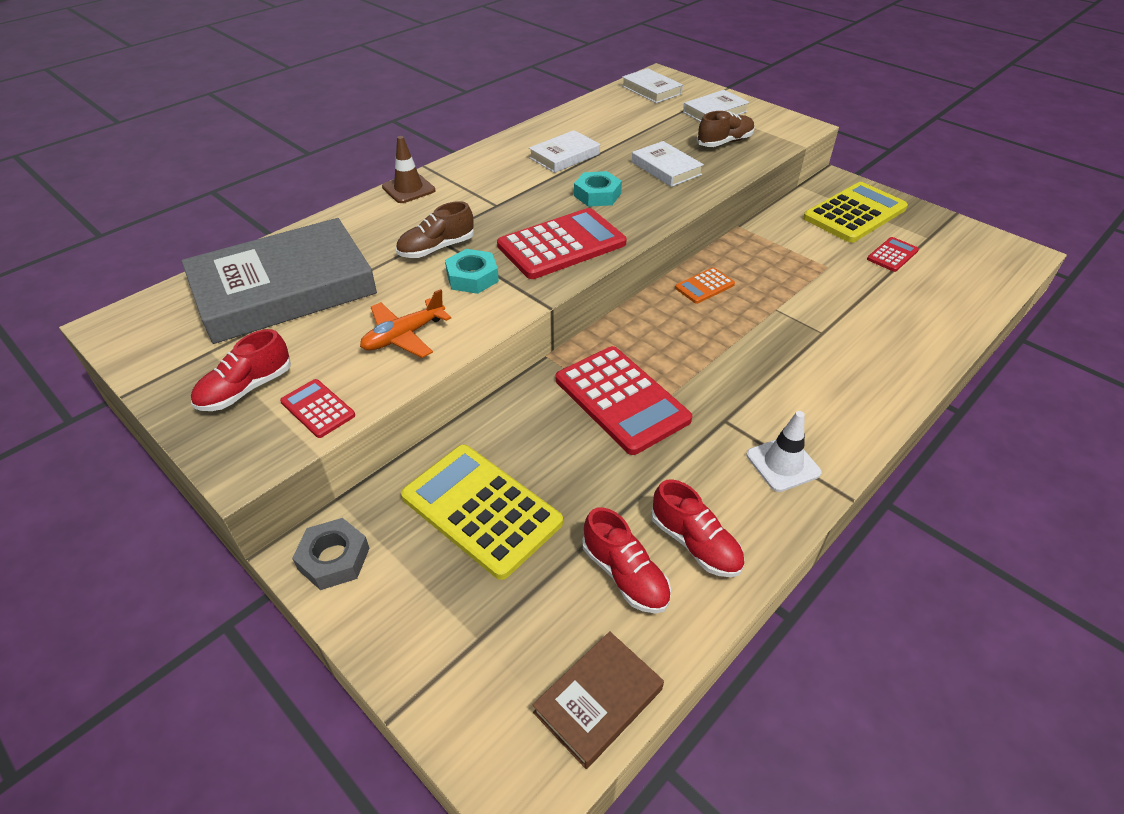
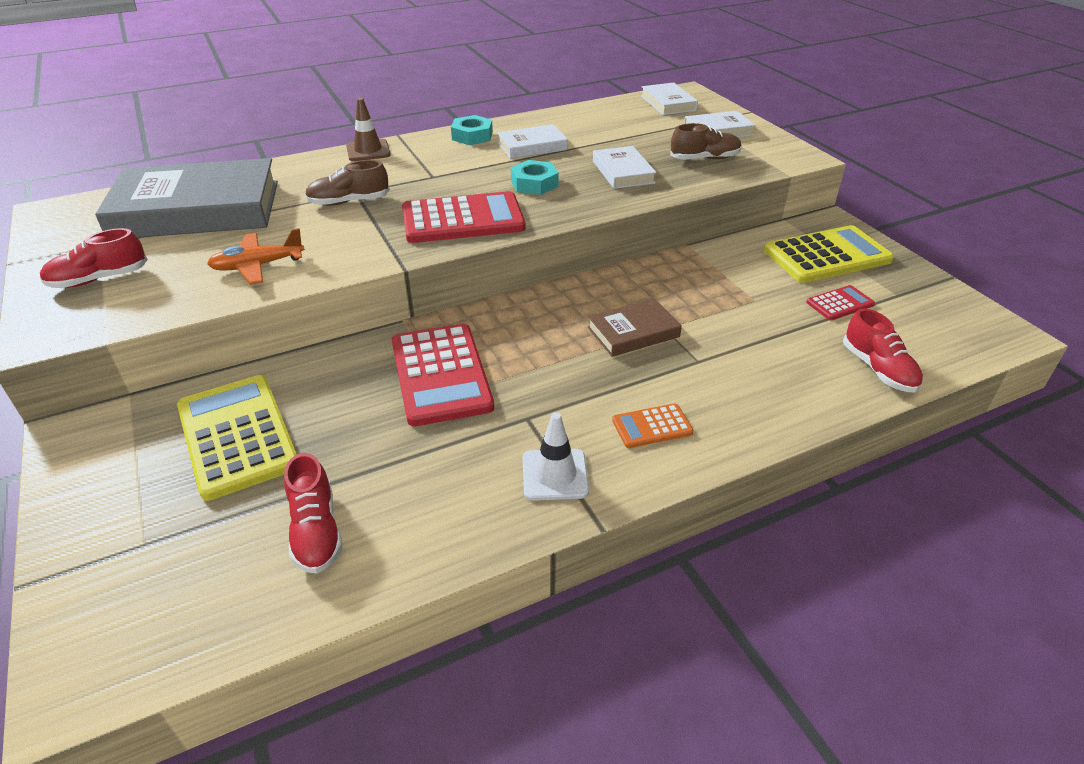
camera: 20 degrees right, 5 degrees down
(318, 409) = (138, 307): red calculator -> none
(334, 559) = (87, 441): grey nut -> none
(472, 277) = (358, 231): turquoise nut -> turquoise nut (472, 136)
(598, 701) = (199, 635): brown book -> brown book (633, 332)
(695, 543) = (405, 523): red shoe -> red shoe (878, 369)
(704, 286) = (606, 292): orange calculator -> orange calculator (652, 426)

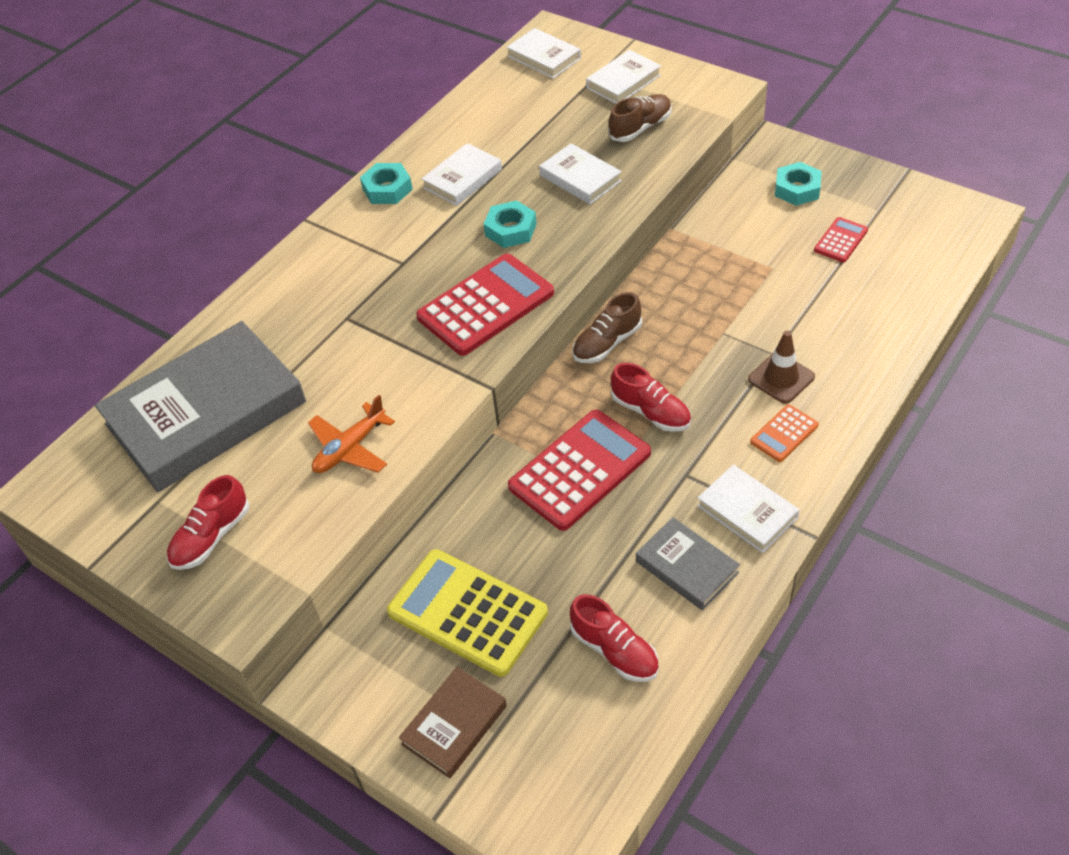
camera: 25 degrees left, 10 degrees up
(349, 202) = (353, 333): brown shoe -> brown shoe (607, 343)
(368, 151) = (298, 256): brown traffic cone -> brown traffic cone (781, 378)
(441, 374) = (580, 470): red calculator -> red calculator turned 90 degrees counterclockwise
(453, 493) = (687, 567): none -> grey book
(555, 475) = (747, 512): white traffic cone -> white book
(633, 332) = (700, 349): brown book -> brown book (454, 725)
(826, 256) = (797, 189): yellow calculator -> turquoise nut
(878, 369) = (909, 296): red shoe -> red shoe (651, 412)

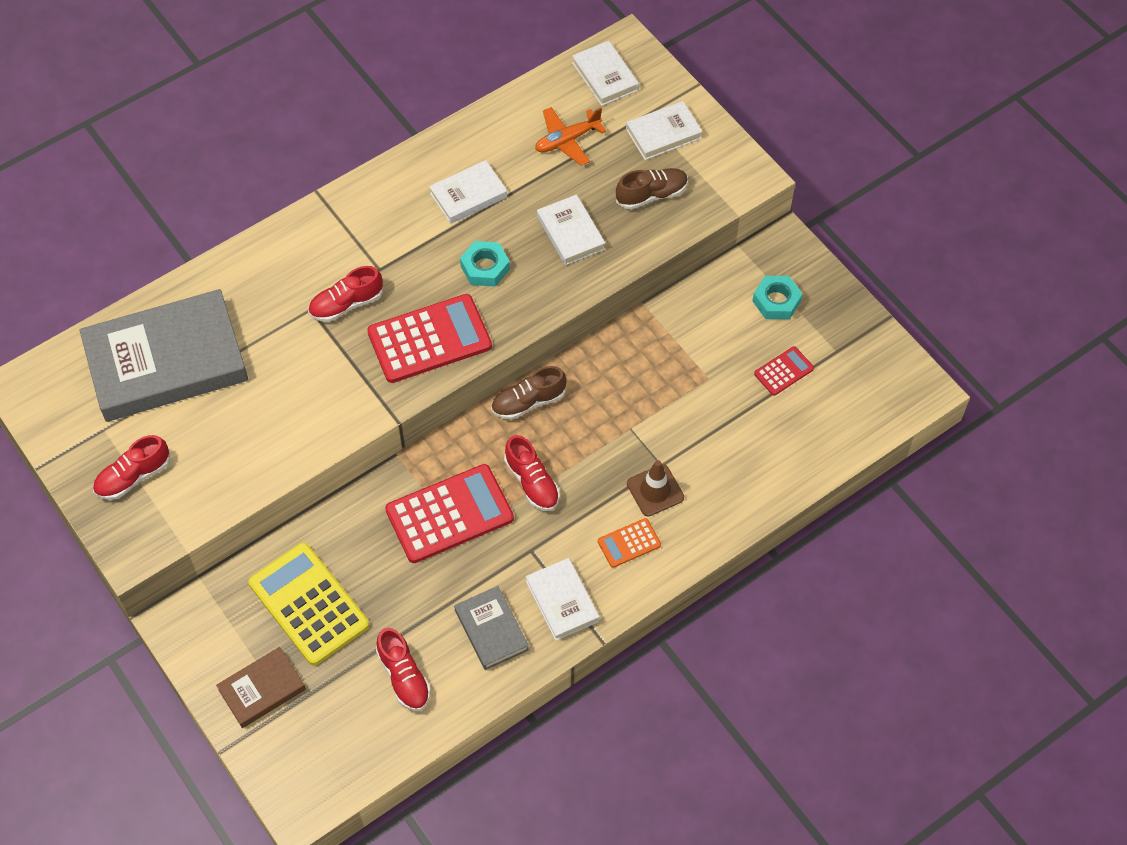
camera: 15 degrees right, 10 degrees up
(350, 448) = (266, 437): orange plane -> orange plane (567, 140)
(382, 302) = (346, 304): none -> red shoe
(387, 189) = (399, 182): turquoise nut -> none

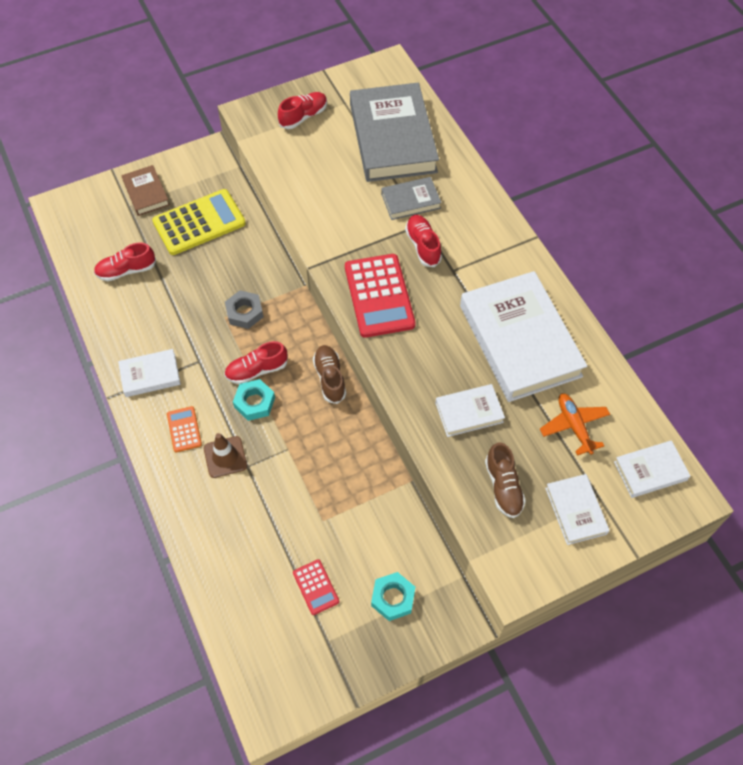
camera: 100 degrees right, 0 degrees up
(133, 477) = (303, 116): red shoe -> red shoe turned 75 degrees clockwise
(449, 514) = (244, 312): red calculator -> grey nut
(468, 195) = (520, 340): white book -> white book, size x2.11
(485, 267) = (442, 343): turquoise nut -> turquoise nut (254, 402)
(491, 630) = (143, 327): grey book -> grey book (410, 201)

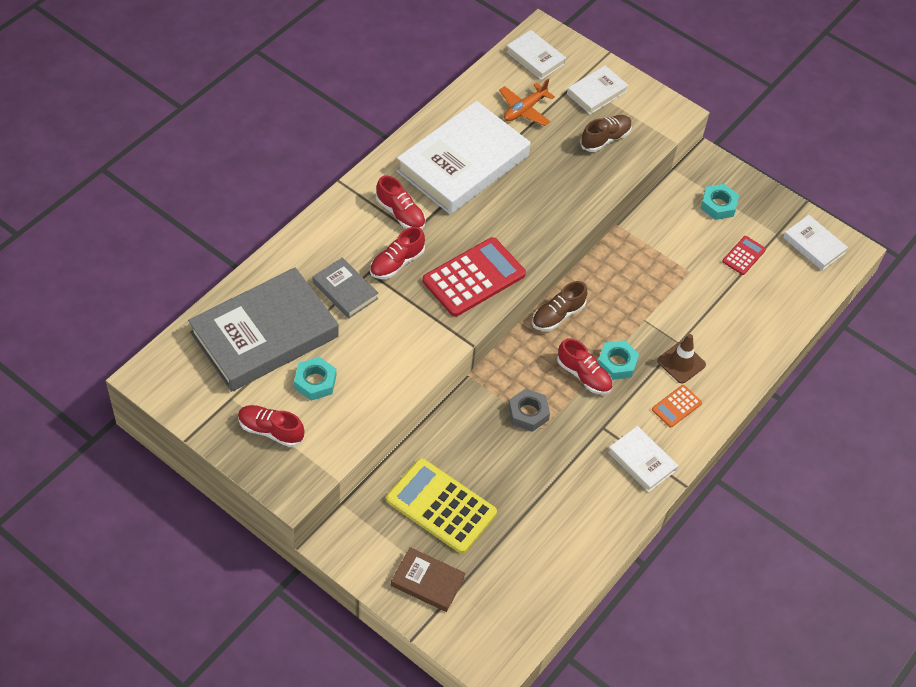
camera: 120 degrees left, 5 degrees down
(126, 270) = (539, 546): red shoe -> red shoe (400, 213)
(146, 193) = (427, 581): brown book -> brown book turned 75 degrees clockwise
(331, 154) = (315, 382): none -> turquoise nut
(469, 412) = (554, 178): white book -> white book (814, 245)

